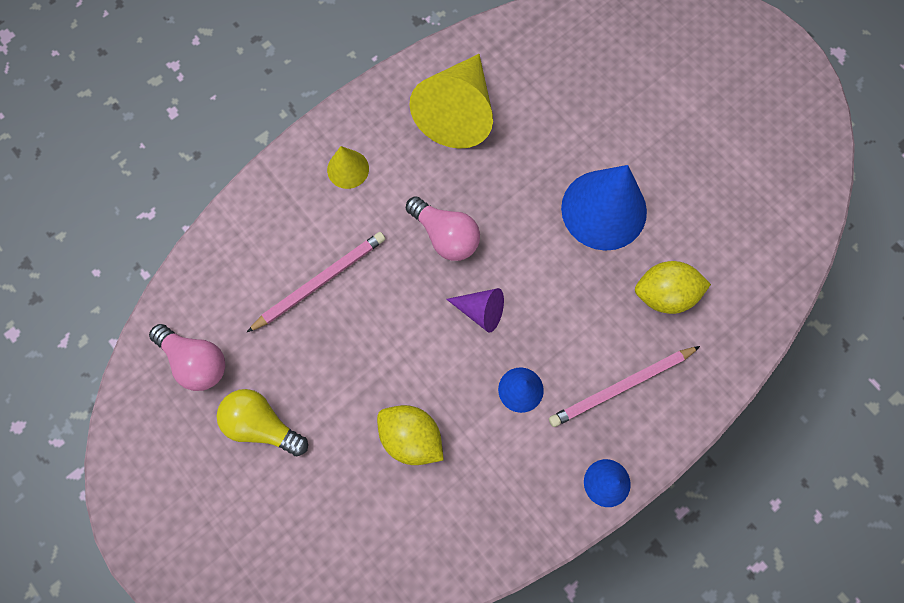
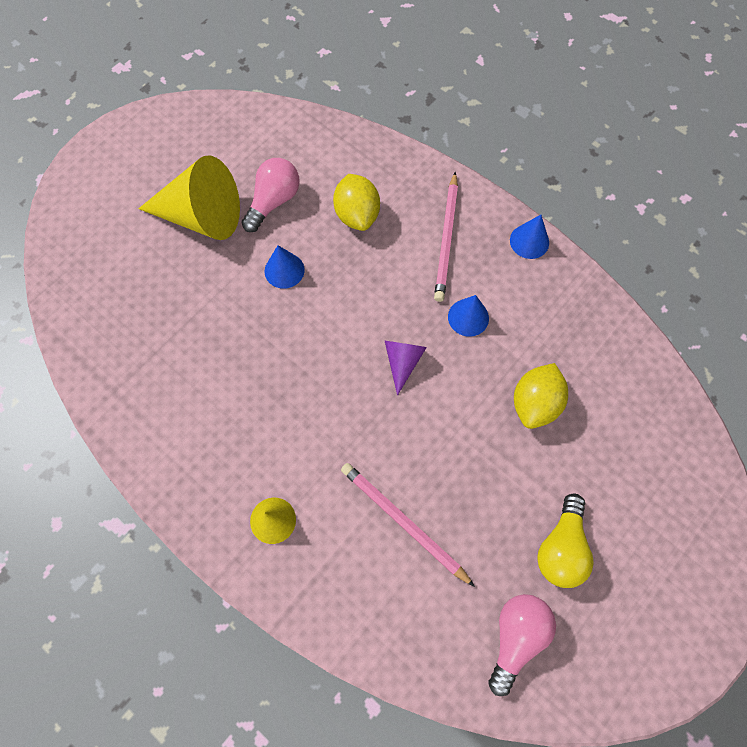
camera: 100 degrees left, 5 degrees down
(445, 236) = (333, 406): pink light bulb -> pink light bulb (273, 201)
(458, 111) = (193, 417): yellow cone -> yellow cone (201, 216)
(604, 209) = (284, 270): blue cone -> blue cone, size x0.50
(621, 387) = (446, 239): pink pencil -> pink pencil turned 45 degrees clockwise

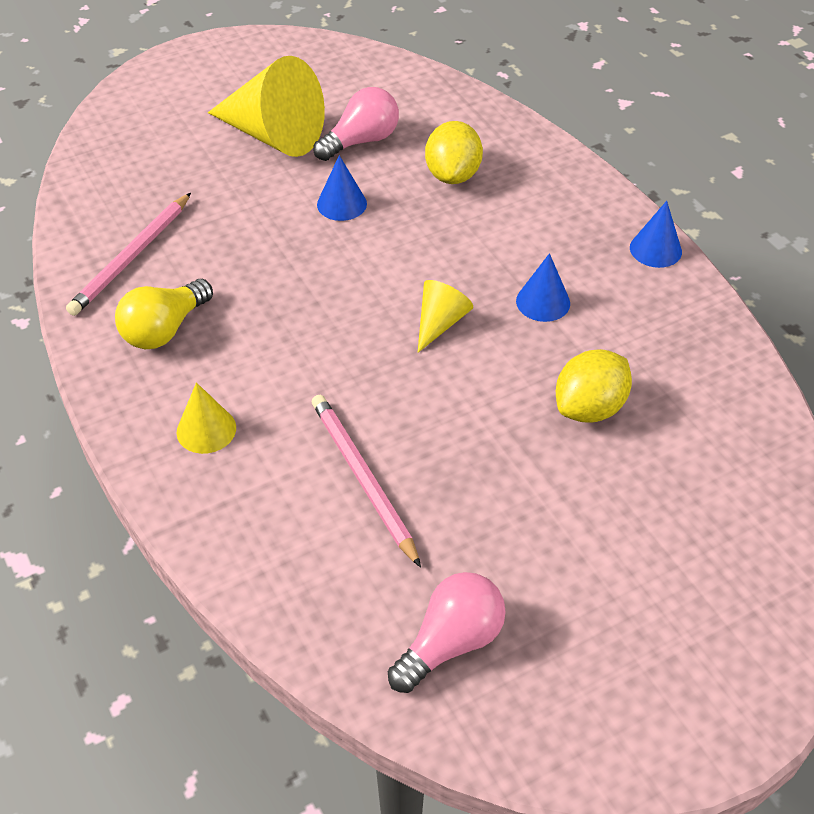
camera: 20 degrees right, 20 degrees down
(402, 362) = (440, 323): purple cone -> yellow cone
(446, 239) = (551, 222): pink pencil -> pink pencil (132, 257)
(561, 547) = (556, 566): yellow light bulb -> yellow light bulb (164, 329)

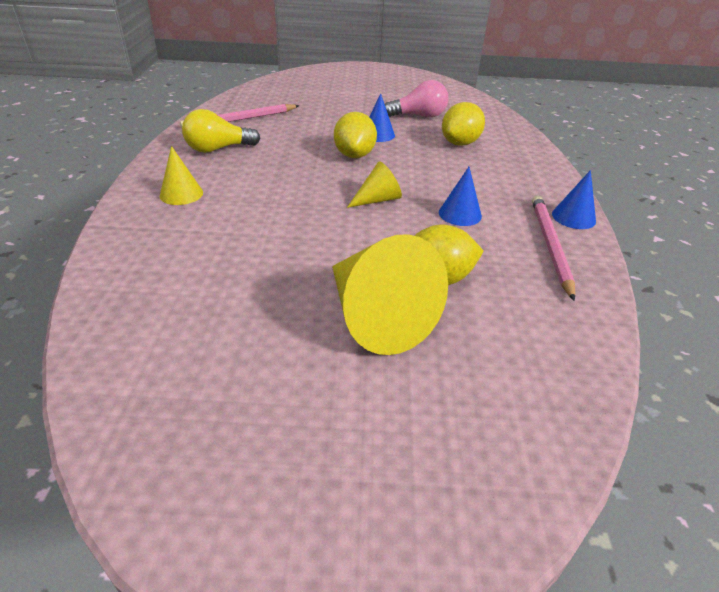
camera: 30 degrees right, 10 degrees down
(273, 135) = (371, 101): yellow cone -> yellow cone (376, 316)
(347, 258) = (354, 155): none -> yellow lemon
(363, 478) = (237, 251): pink pencil -> pink pencil (550, 245)
(450, 642) = (175, 369): pink light bulb -> none

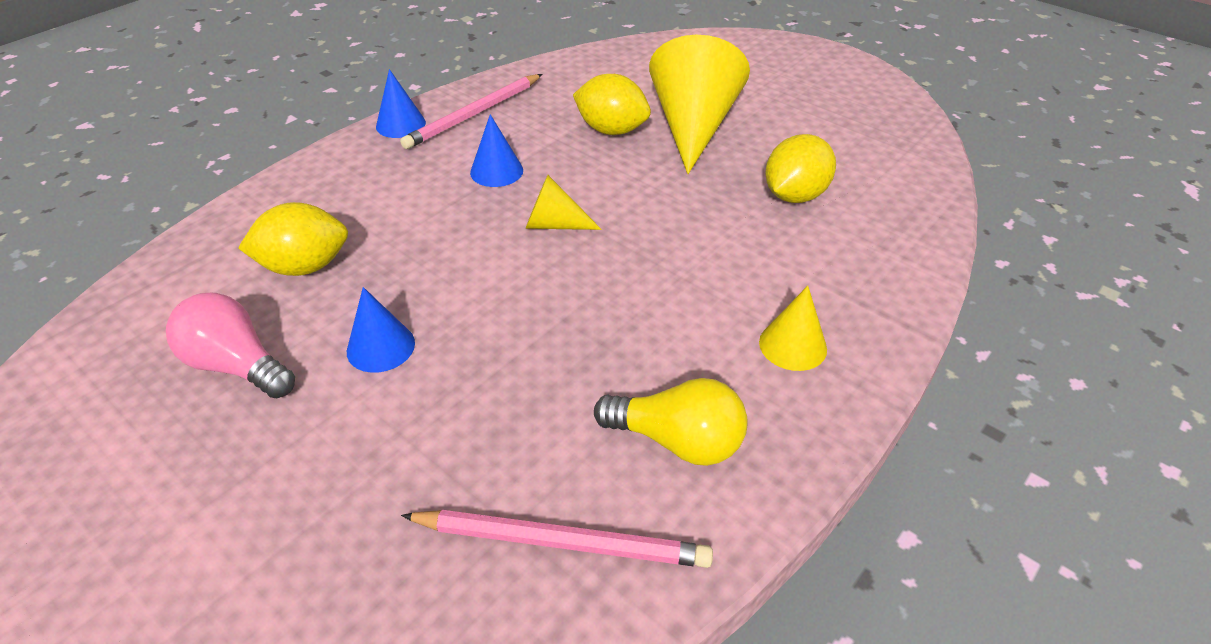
camera: 140 degrees left, 5 degrees up
(354, 155) = (481, 314): yellow lemon -> yellow lemon (794, 195)

